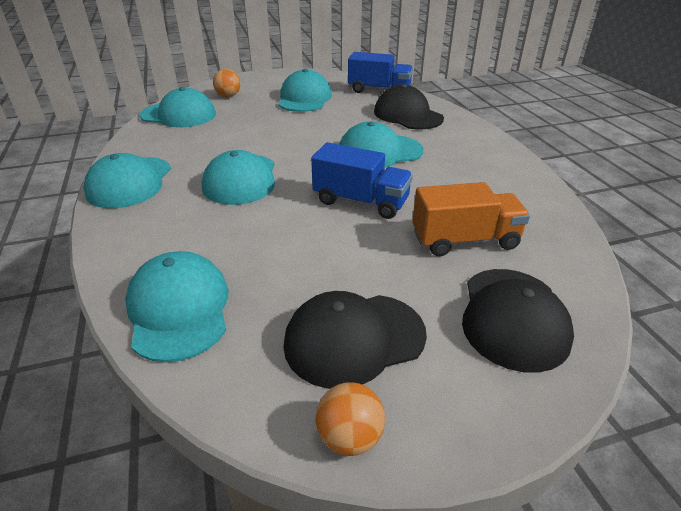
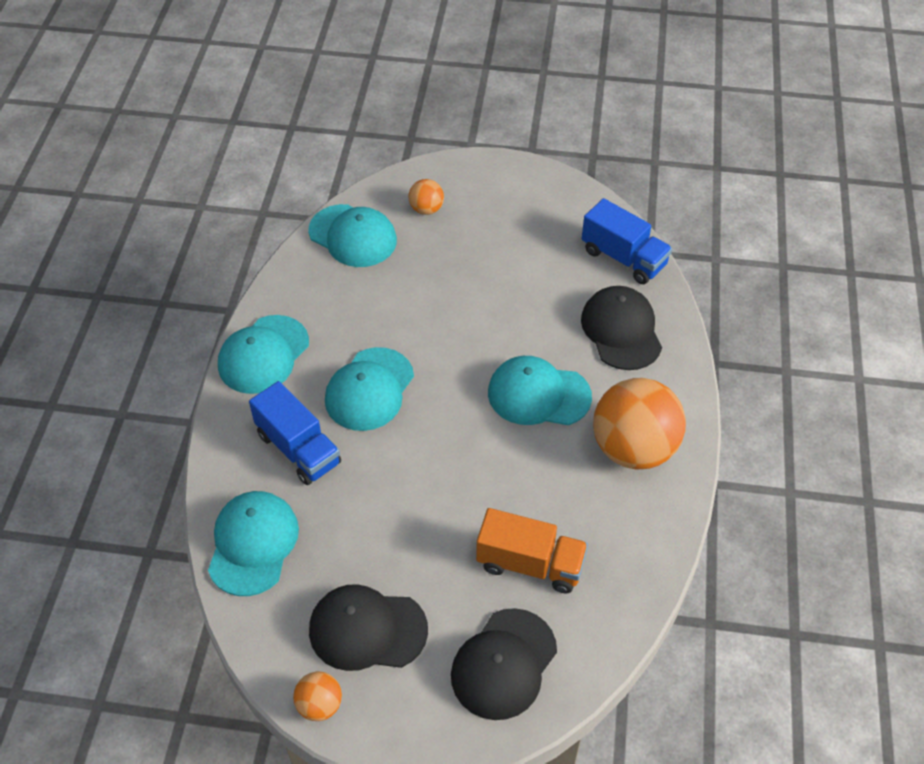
camera: 25 degrees right, 15 degrees up
(304, 98) = (516, 247): turquoise cap -> none
(361, 201) = (468, 471): blue truck -> blue truck (298, 449)
(473, 160) = (633, 448): none -> orange ball

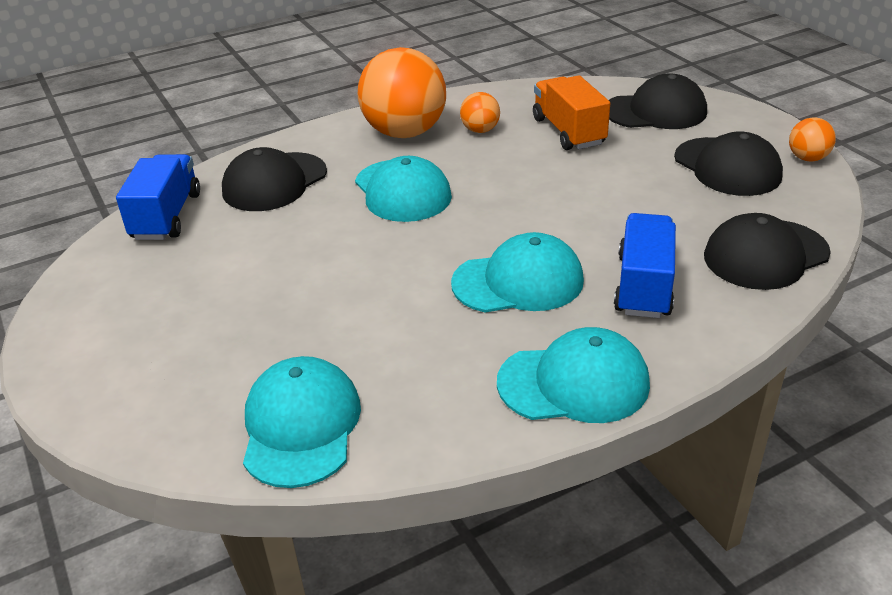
camera: 125 degrees left, 15 degrees down
(253, 544) = (765, 255): turquoise cap -> black cap
(426, 209) = (191, 387): orange ball -> orange ball (480, 130)

